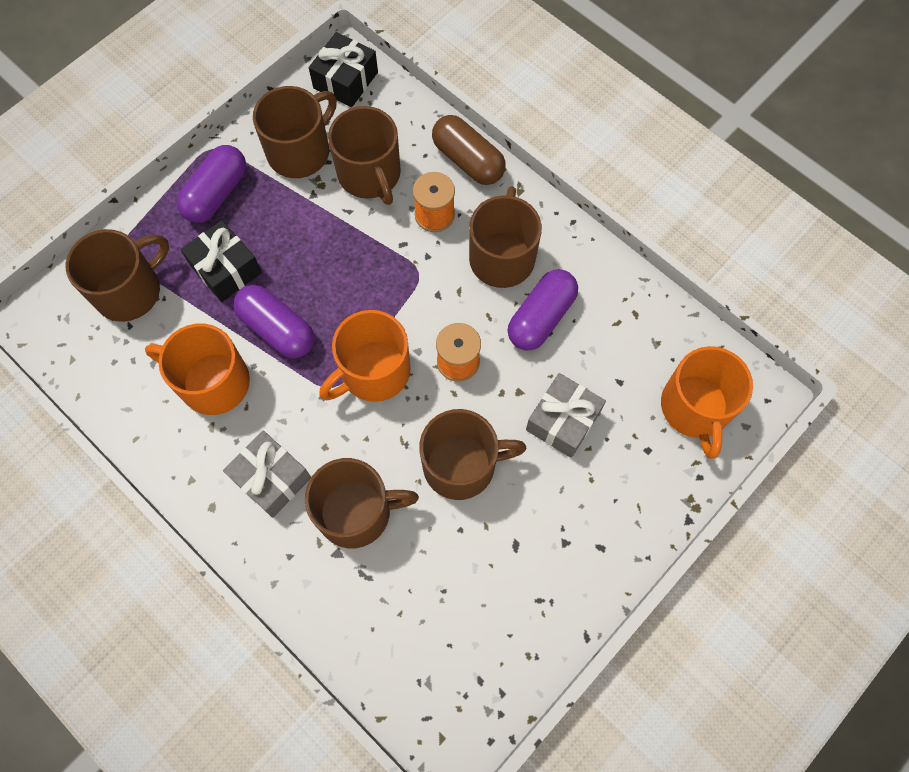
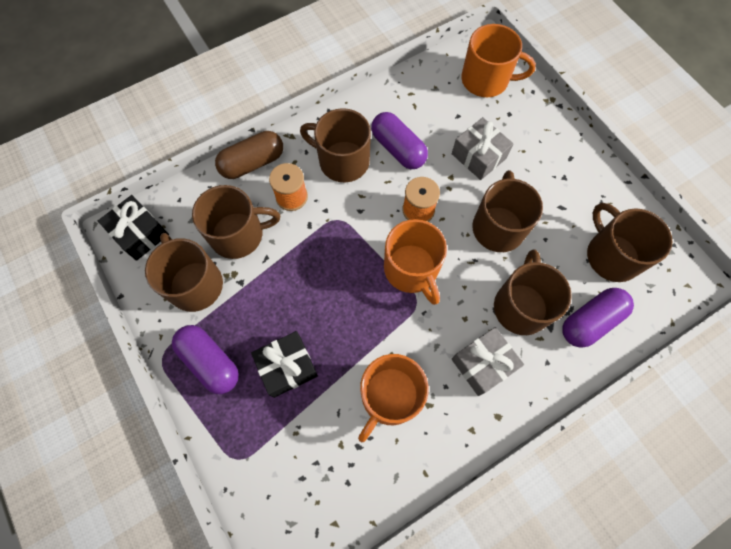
camera: 75 degrees left, 0 degrees up
(129, 291) = (281, 457): brown mug -> brown mug (611, 255)
(277, 329) = (355, 334): purple capsule -> purple capsule (590, 321)

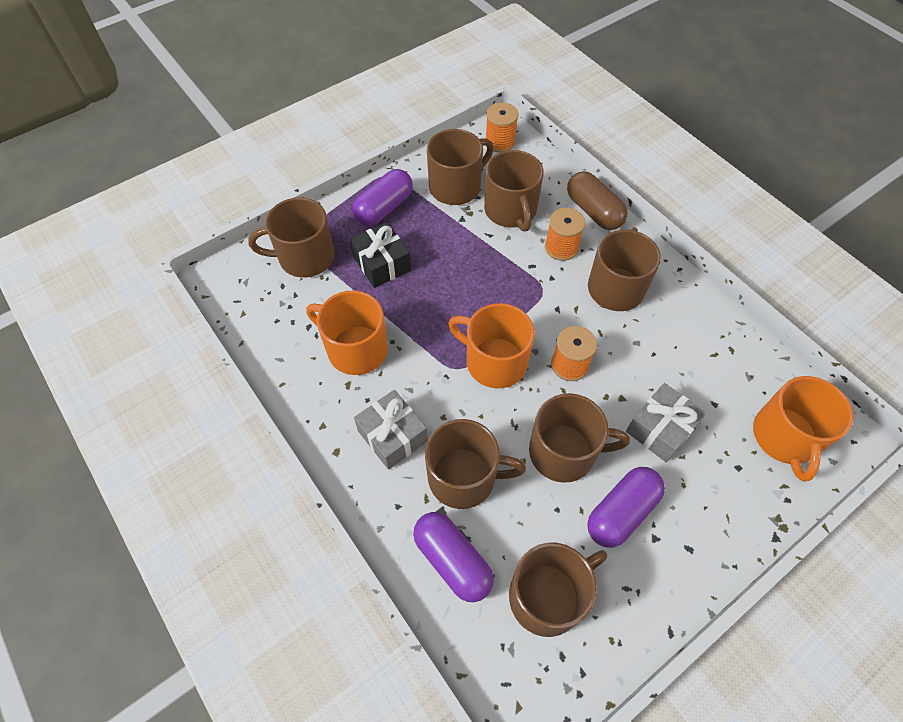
camera: 85 degrees right, 10 degrees down
(140, 233) = (500, 142): black gift -> orange spool
(266, 453) = (305, 257): none -> brown mug
(398, 149) = (646, 340): purple capsule -> purple capsule (621, 512)
(411, 269) = (494, 361): orange mug -> orange mug turned 60 degrees clockwise

